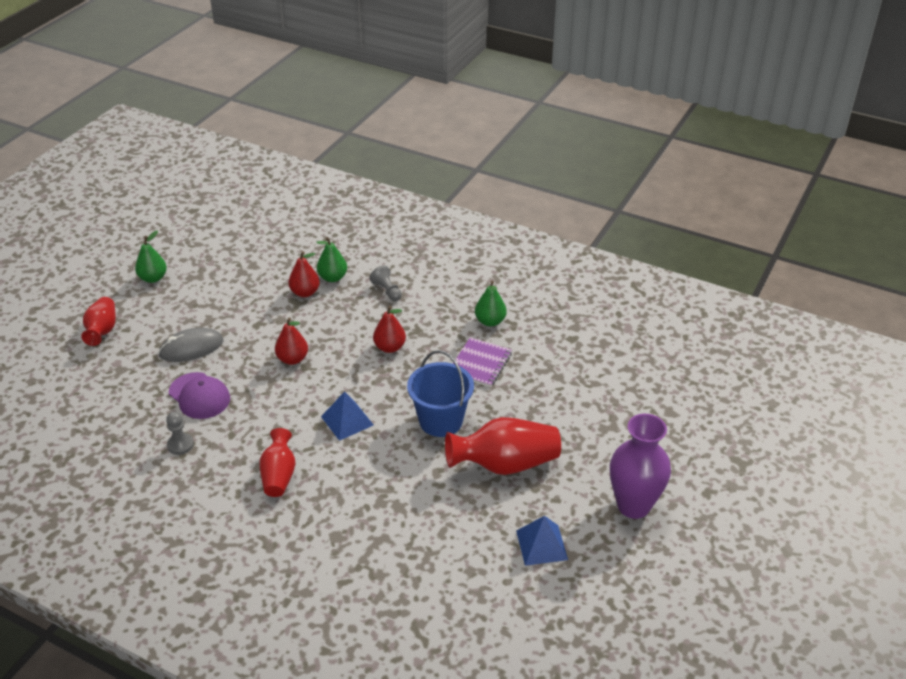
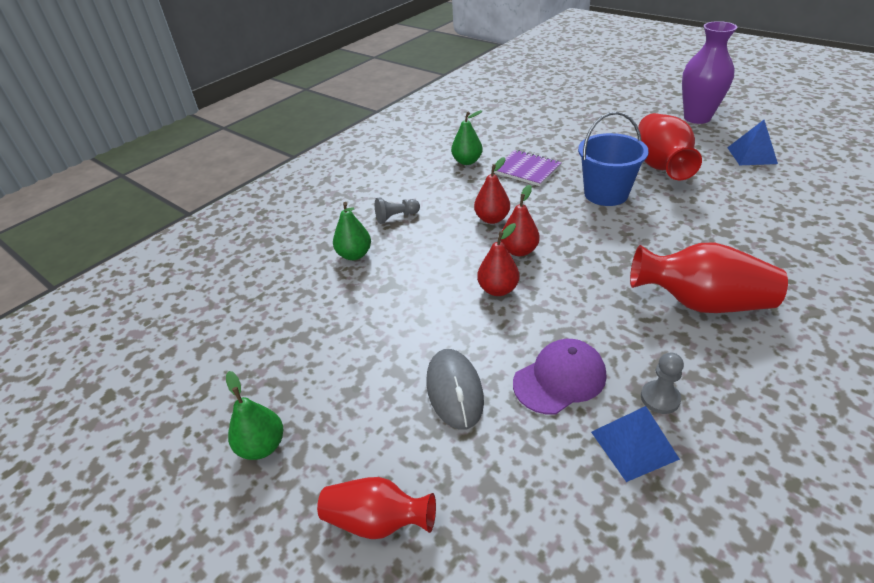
camera: 75 degrees left, 0 degrees up
(279, 475) = (701, 303): red vase -> red vase, size x1.61
(305, 292) = (373, 277): red pear -> red pear (519, 251)
(347, 420) = (607, 250): blue pyramid -> blue pyramid (634, 445)

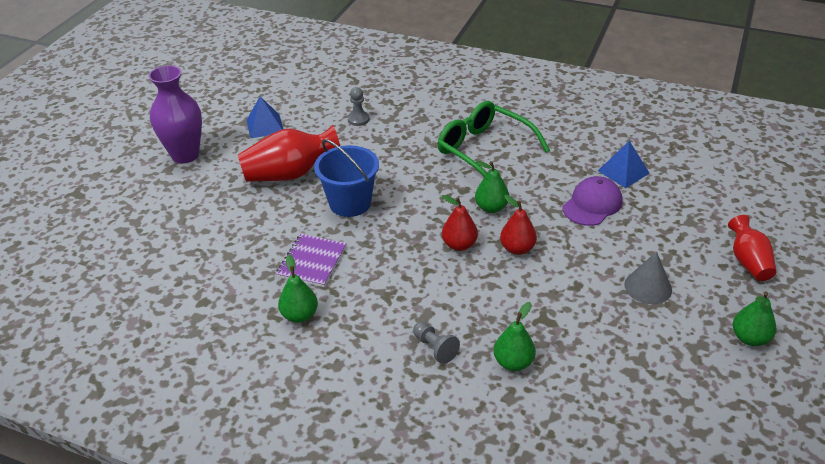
camera: 110 degrees left, 0 degrees up
(389, 380) = (648, 287): none -> grey cone
(454, 390) = (634, 251): grey mouse -> none
(492, 219) = (414, 271): red pear -> none
(559, 379) = (592, 204): purple cap -> purple cap turned 90 degrees clockwise
(575, 285) = (491, 208): none -> green pear
(660, 398) = (582, 164): grey pawn -> grey pawn (358, 119)
(701, 303) = (484, 150): red vase -> green glasses

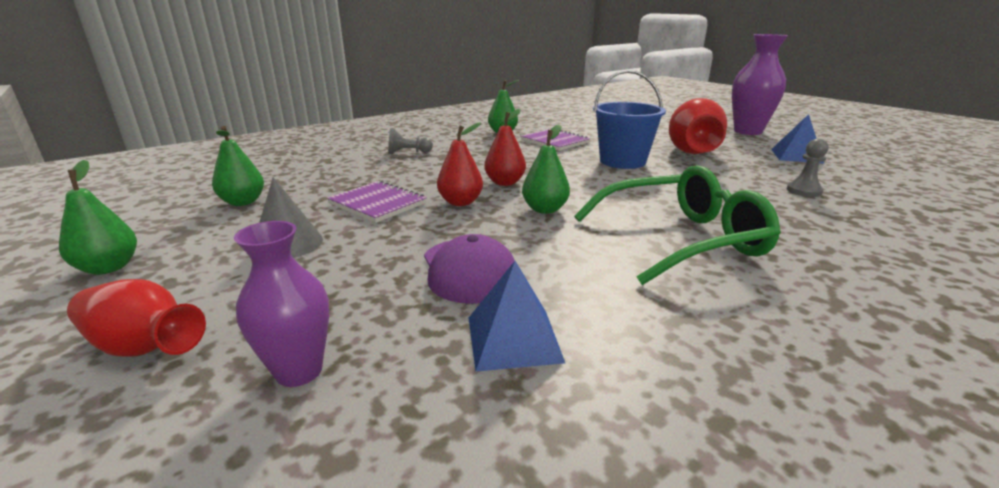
camera: 120 degrees right, 15 degrees down
(513, 362) = (347, 167): green pear -> green pear (243, 202)
(560, 287) = (378, 203): none -> purple notebook
(701, 211) = (299, 371): none -> purple vase

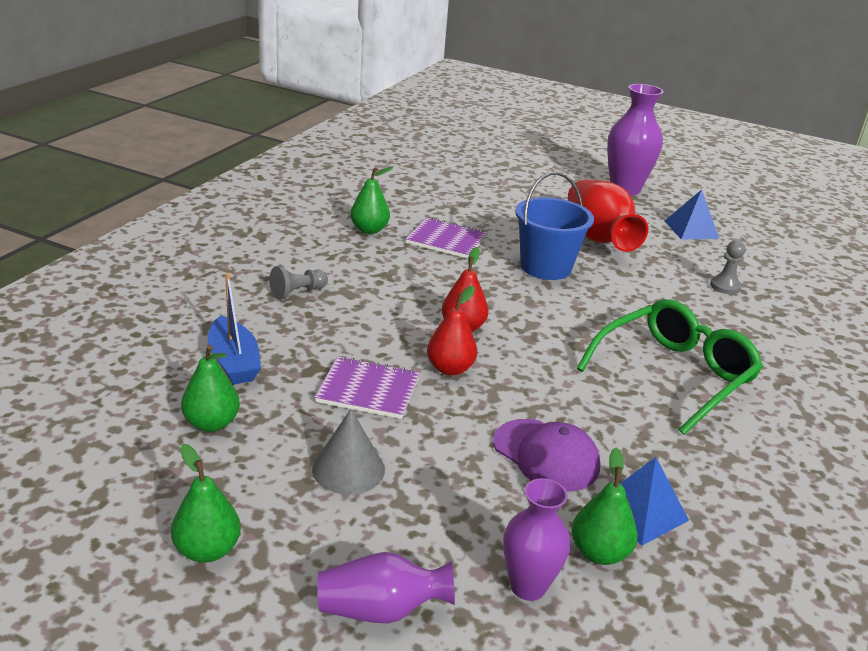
camera: 30 degrees left, 5 degrees up
(143, 346) = (381, 610): red vase -> purple vase
(311, 177) = (234, 362): none -> blue boat
(545, 209) = (537, 361): green pear -> green pear (599, 553)

